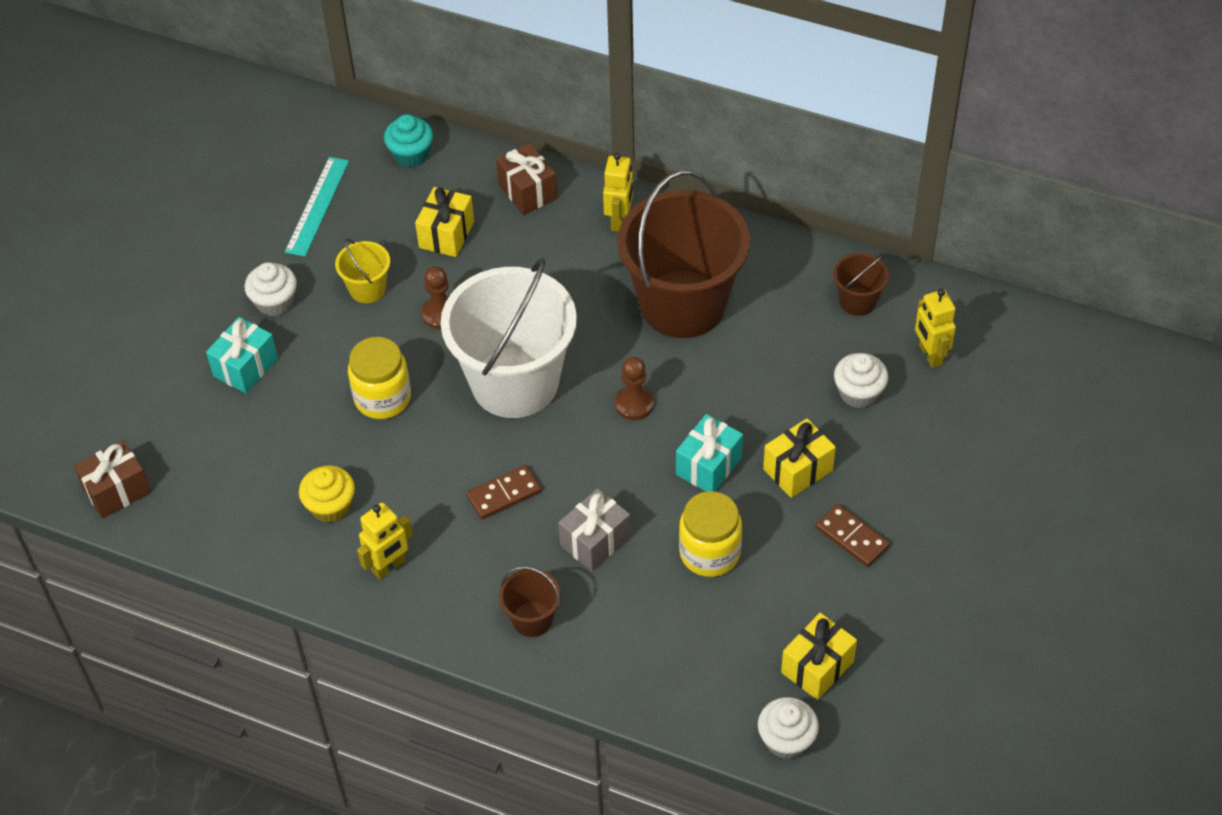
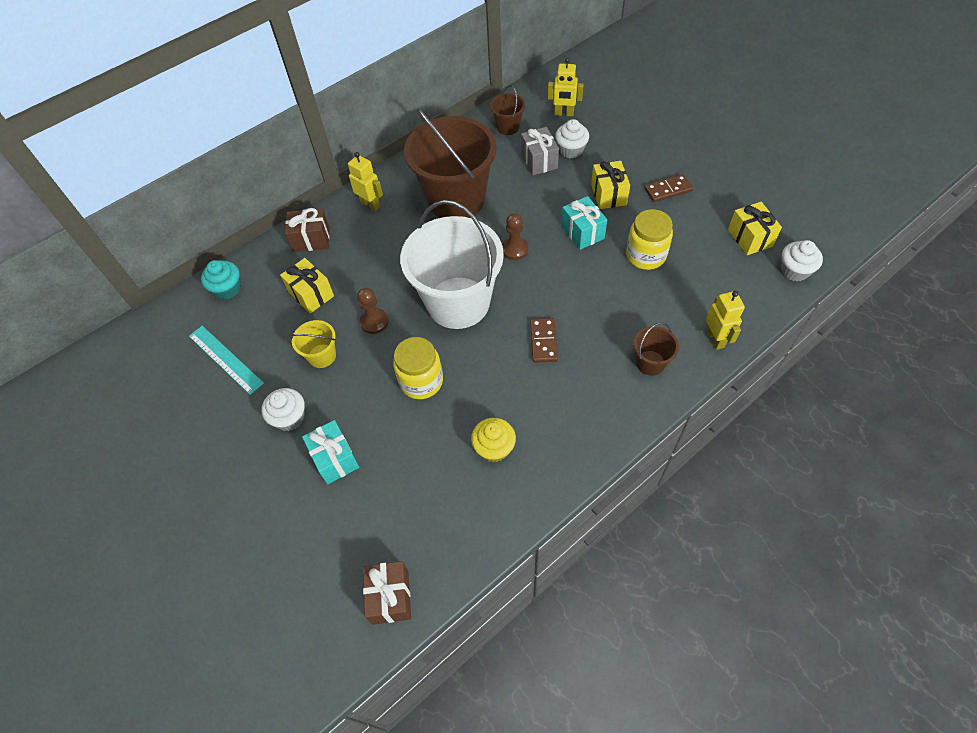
camera: 60 degrees left, 5 degrees up
(389, 566) = (566, 430): yellow robot -> yellow robot (715, 339)
(595, 541) = (607, 307): grey gift -> grey gift (539, 161)

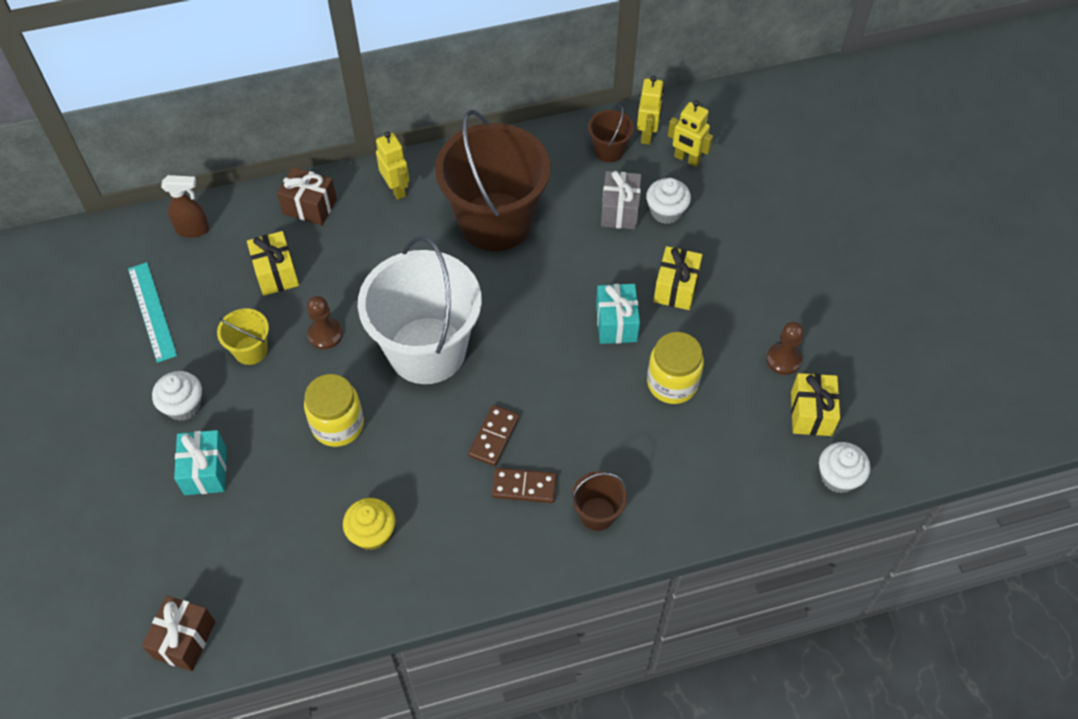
camera: 20 degrees right, 0 degrees up
(227, 289) = (193, 230): turquoise cupcake -> brown spray bottle
(514, 249) = (526, 312): brown pawn -> brown pawn (783, 360)
(668, 190) = (751, 311): brown domino -> brown domino (524, 487)
(715, 339) = (689, 518): yellow robot -> yellow robot (647, 135)

